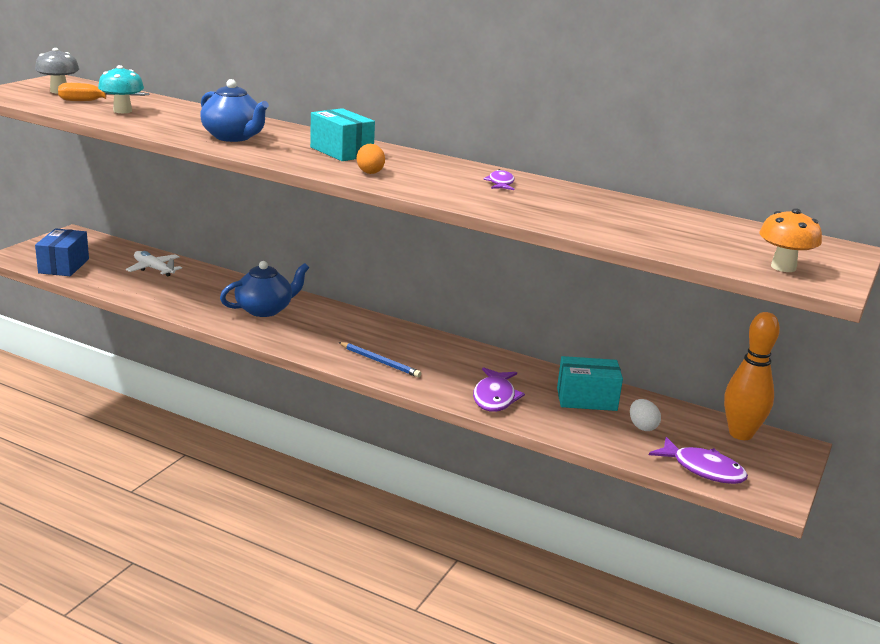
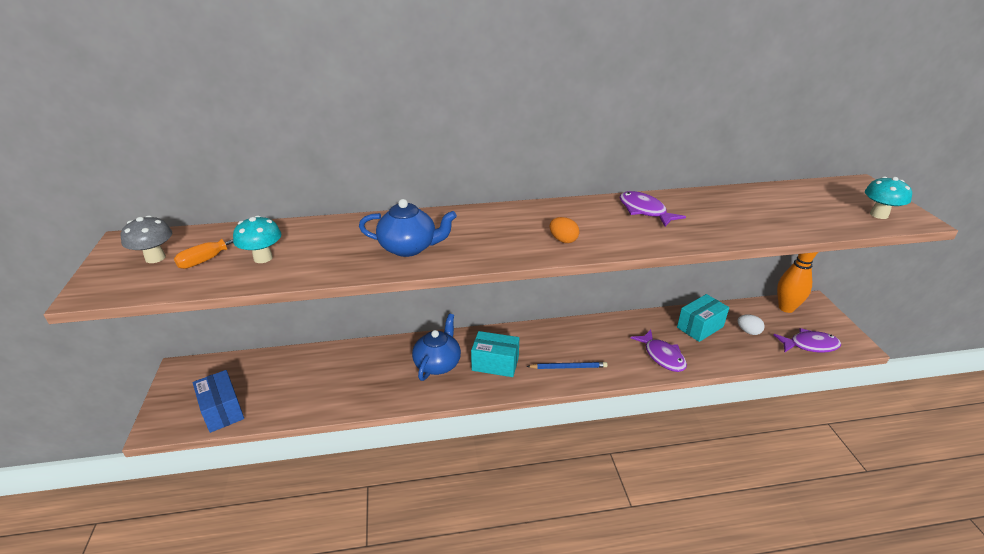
camera: 35 degrees left, 10 degrees up
(154, 269) = (302, 370): white plane -> none
(341, 152) = (506, 226): turquoise box -> turquoise box (495, 364)
(500, 183) = (644, 211): purple fish -> purple fish, size x1.68
(783, 267) = (879, 215): orange mushroom -> turquoise mushroom

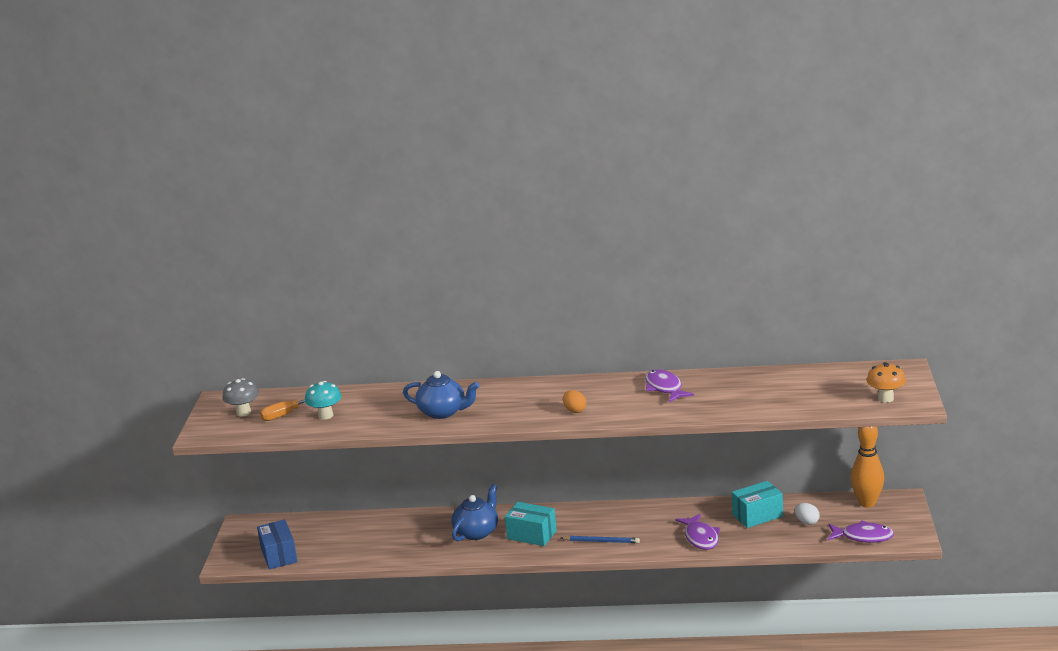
camera: 15 degrees right, 10 degrees down
(879, 215) = (885, 398): turquoise mushroom -> orange mushroom

